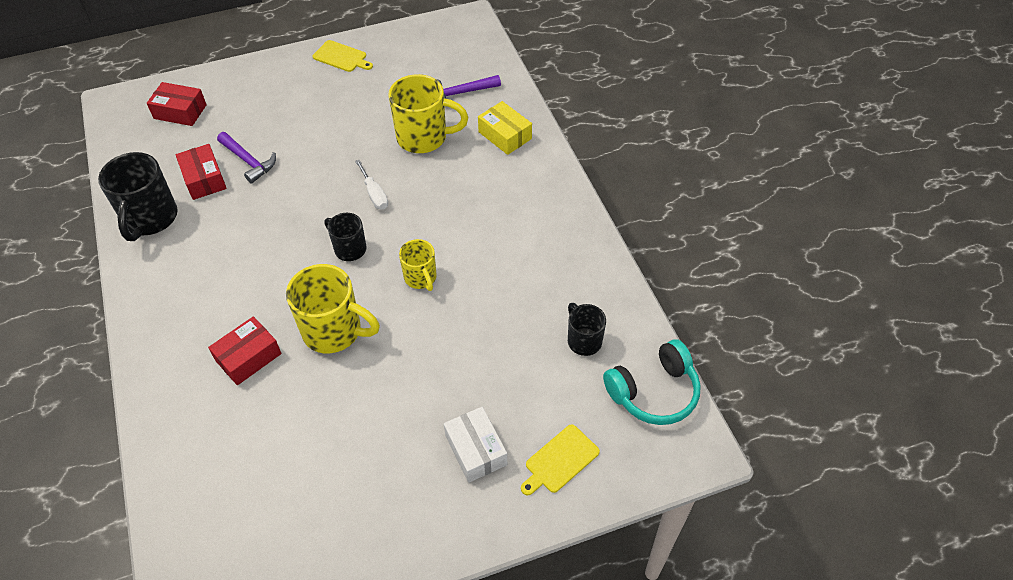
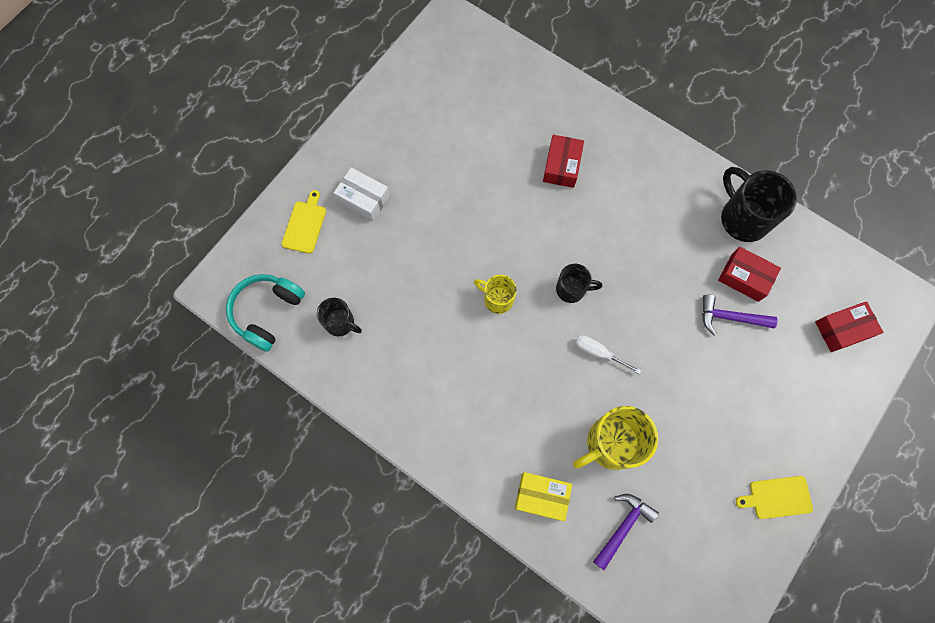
camera: 145 degrees right, 20 degrees up
(334, 331) = (522, 219): yellow mug -> none

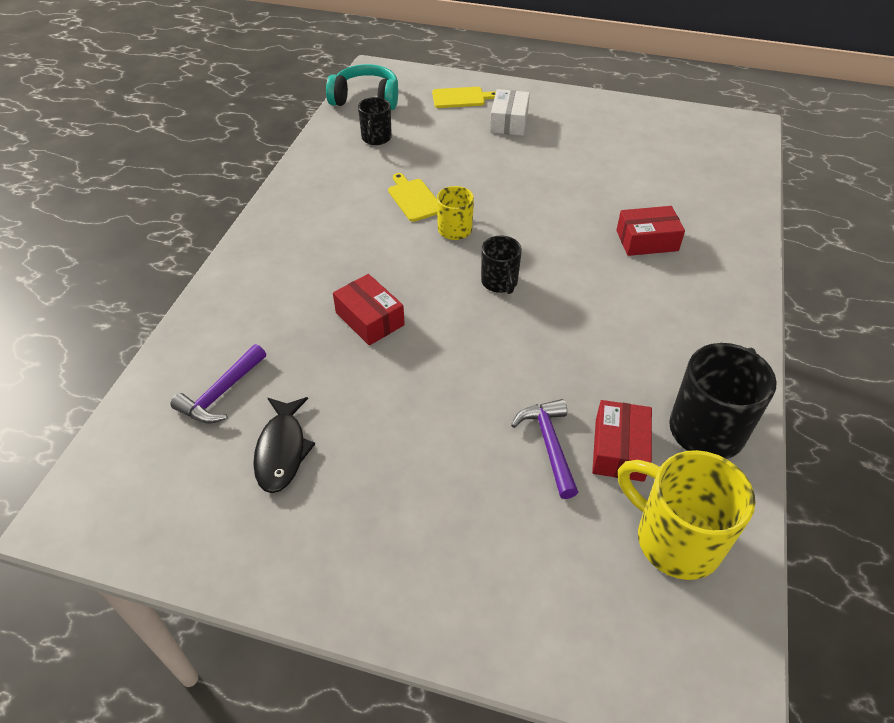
camera: 70 degrees right, 25 degrees down
(541, 496) = (241, 313): yellow box -> none
(598, 353) = (432, 323): white screwdriver -> none
(611, 443) = (322, 359): yellow mug -> yellow mug (675, 539)
(623, 526) = (221, 393): purple hammer -> purple hammer turned 105 degrees clockwise
(688, 492) = (282, 450): none -> black fish
(777, 497) = (303, 562): yellow cutting board -> yellow cutting board (414, 198)
(842, 329) = (612, 601): red box -> red box (370, 319)

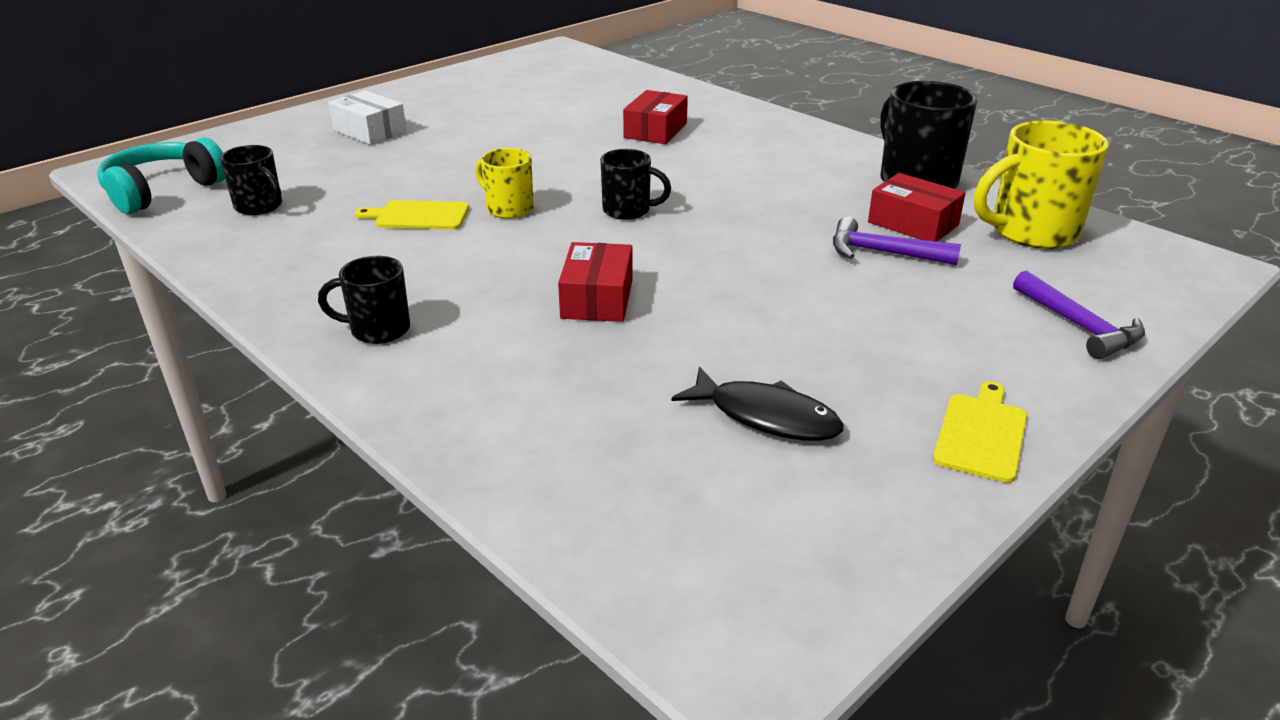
camera: 60 degrees left, 15 degrees down
(221, 393) = (617, 443): purple hammer -> purple hammer (1079, 326)
(278, 249) = (378, 330): none -> black mug
(370, 319) = (597, 298): red box -> red box turned 75 degrees counterclockwise
(461, 98) = (276, 141): yellow cutting board -> yellow cutting board (981, 434)

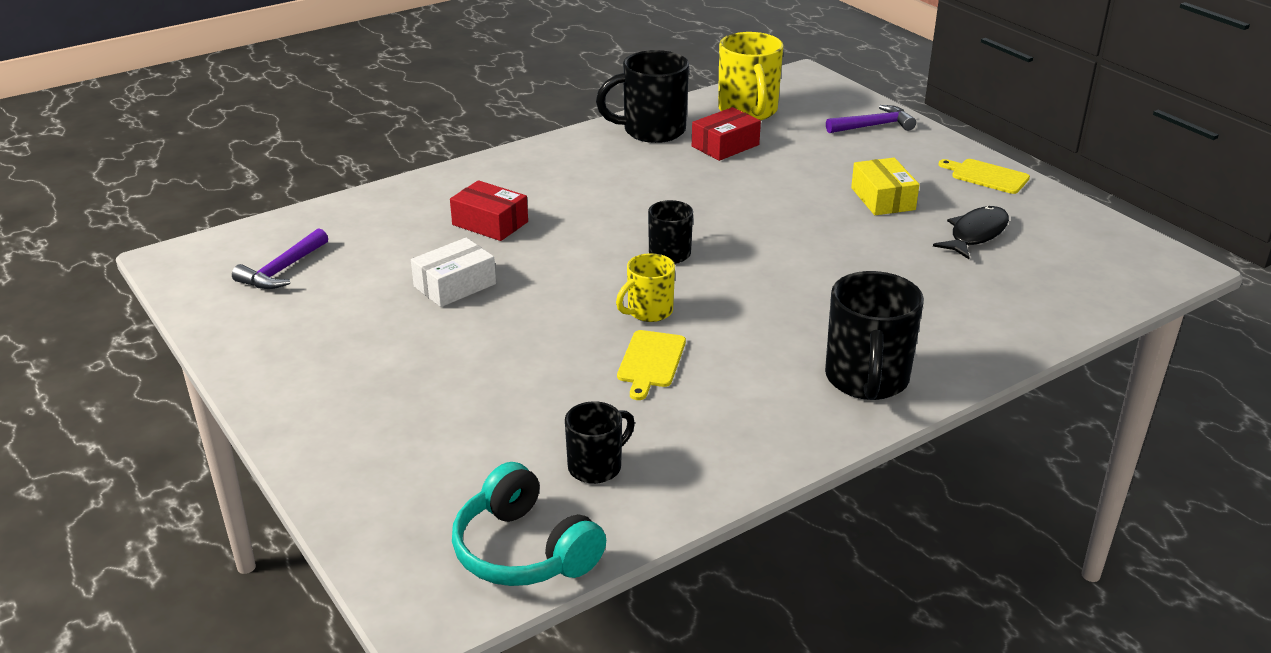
camera: 80 degrees left, 0 degrees up
(369, 131) = (396, 398): white box -> white box (455, 285)
(378, 330) = (867, 380): black mug -> black mug, size x1.72
(597, 298) = (824, 279): red box -> none
(835, 336) = (883, 199): none -> yellow box
(882, 253) = (769, 164): purple hammer -> purple hammer (282, 270)

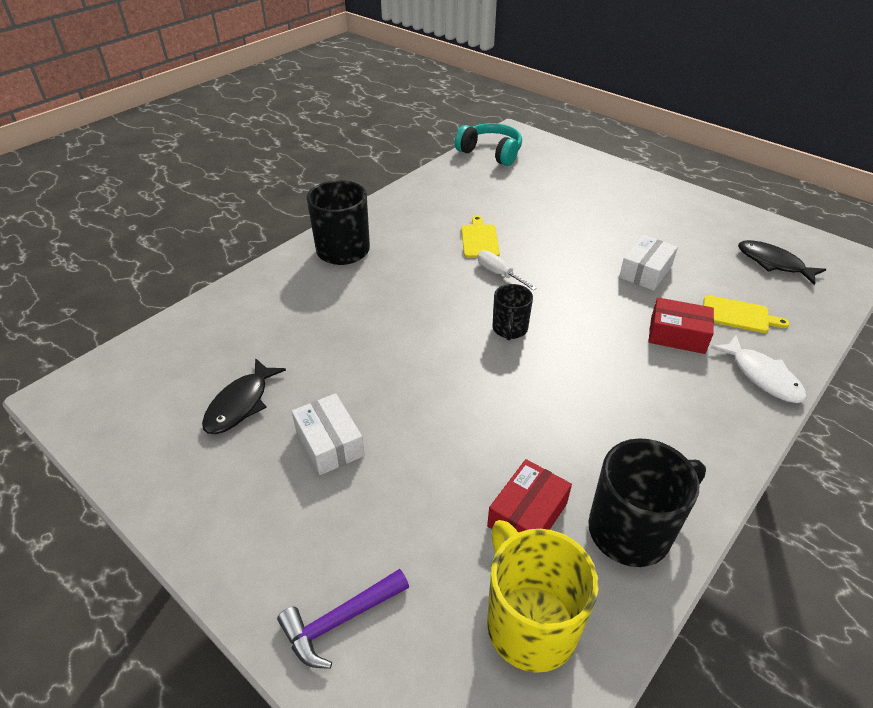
camera: 165 degrees right, 10 degrees up
(282, 270) = (773, 263): purple hammer -> black fish
(446, 185) = (762, 376): none -> white fish
(596, 467) = (479, 185): black mug -> none
(648, 311) = (499, 273): yellow mug -> white screwdriver
(883, 199) = (329, 443): yellow box -> white box
(987, 176) = (202, 515): yellow cutting board -> yellow cutting board (738, 315)

